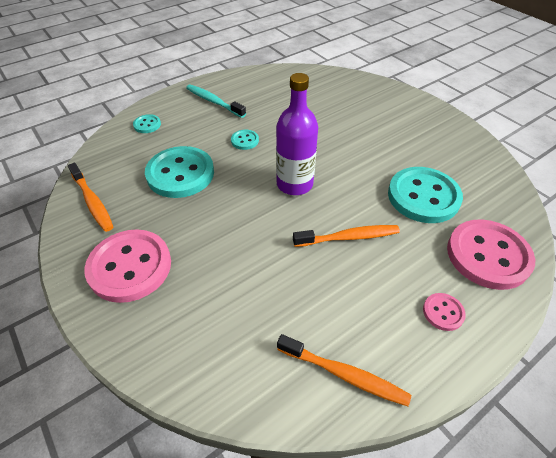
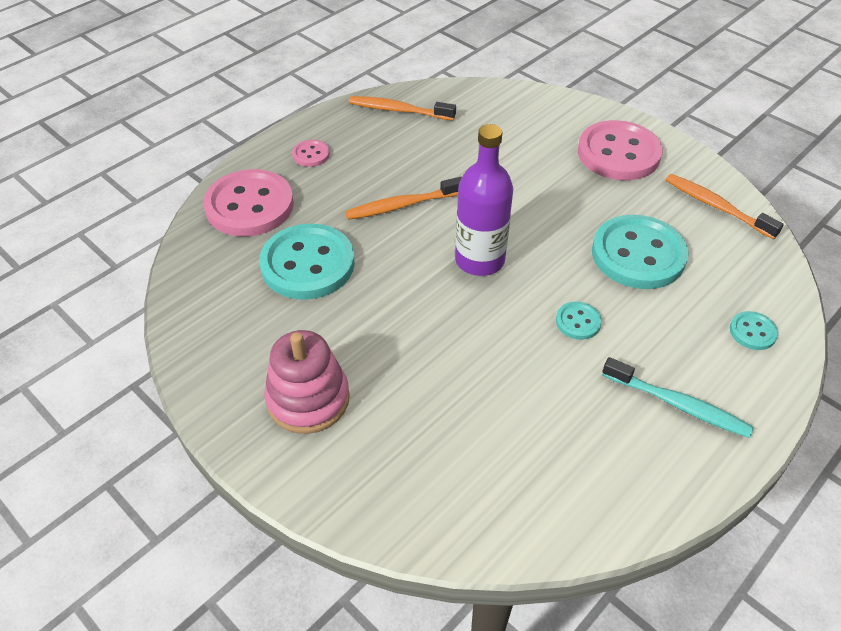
camera: 170 degrees right, 0 degrees up
(408, 123) = (308, 399): none -> pink stacking toy

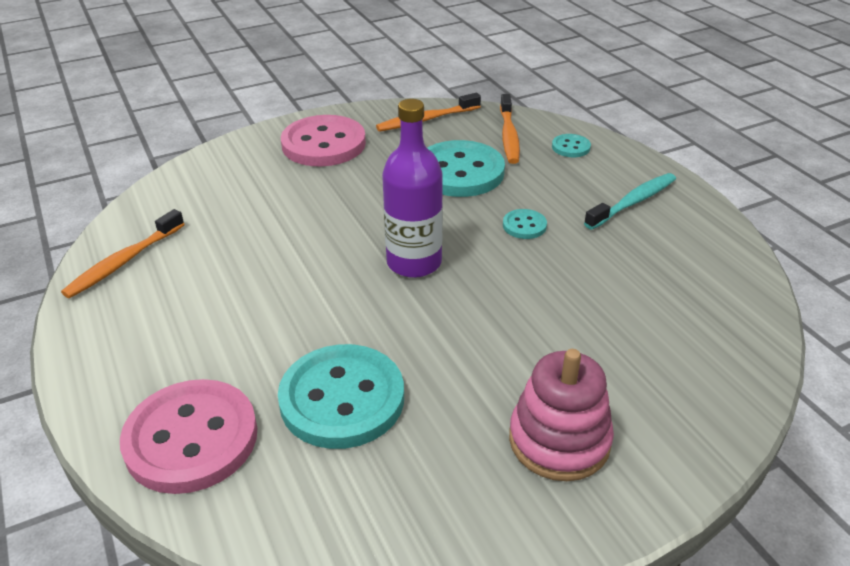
camera: 70 degrees left, 10 degrees down
(311, 155) = (137, 356): pink button -> none
(402, 205) = (294, 297): orange toothbrush -> orange toothbrush (509, 136)

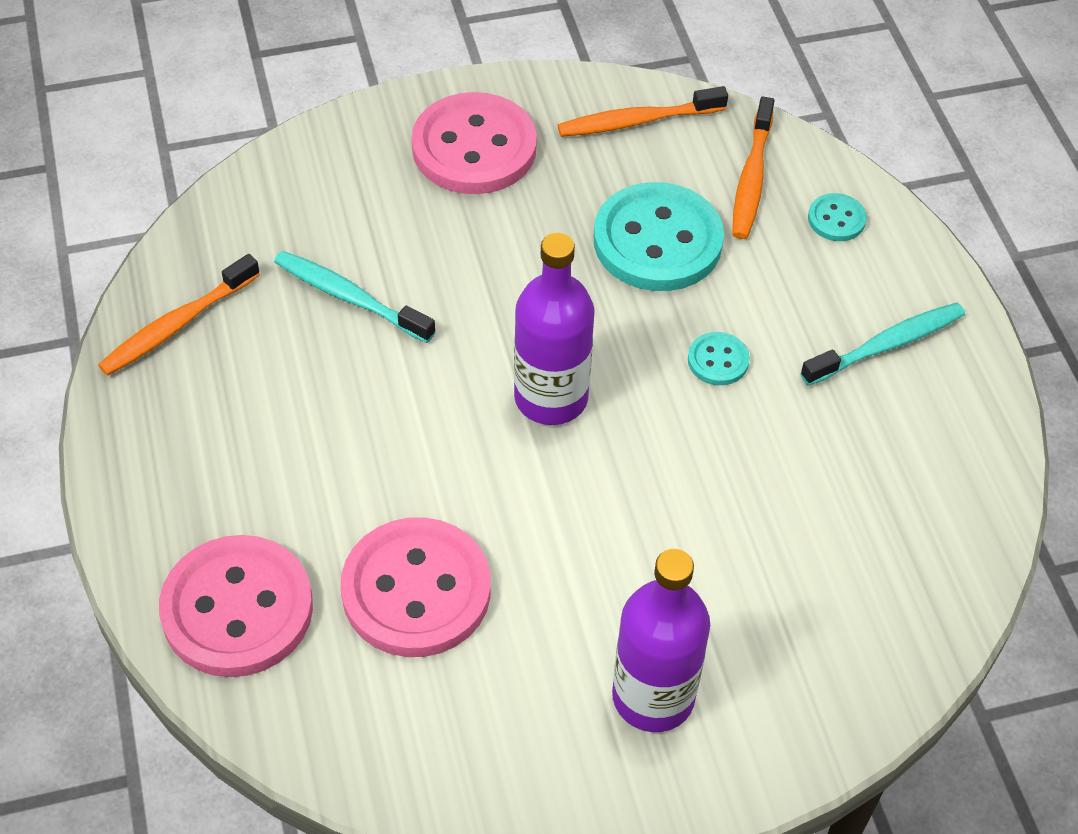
camera: 10 degrees right, 15 degrees up
(253, 228) = (349, 297): none -> turquoise toothbrush
(342, 399) = (416, 590): turquoise button -> pink button
(559, 440) = (653, 696): pink stacking toy -> purple bottle

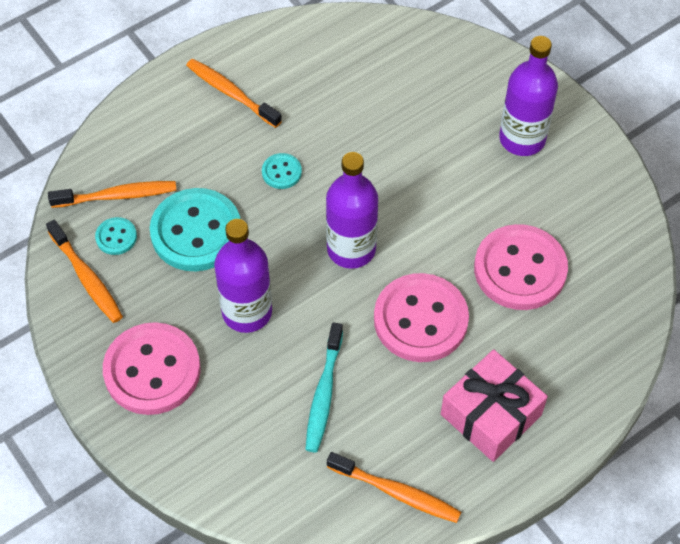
camera: 110 degrees left, 5 degrees up
(216, 462) = (491, 414): none -> pink gift
(237, 609) = (582, 355): pink button -> pink button (420, 320)
(509, 257) = (247, 312): none -> purple bottle
(836, 219) = (136, 141): turquoise button -> turquoise button (116, 237)
(887, 345) = (231, 93): turquoise toothbrush -> orange toothbrush

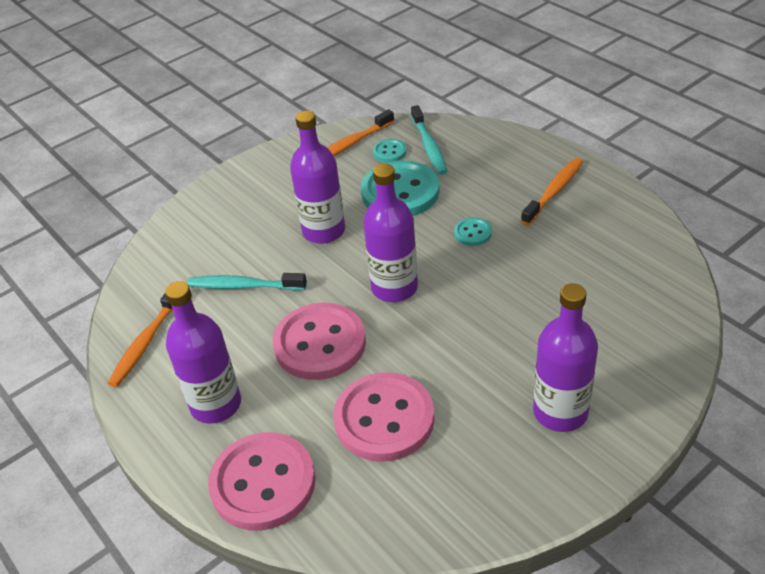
camera: 90 degrees right, 15 degrees down
(117, 196) = (429, 146): orange toothbrush -> turquoise toothbrush
(152, 370) = (269, 188): pink button -> pink button (263, 483)
(491, 414) = (216, 404): pink gift -> purple bottle

